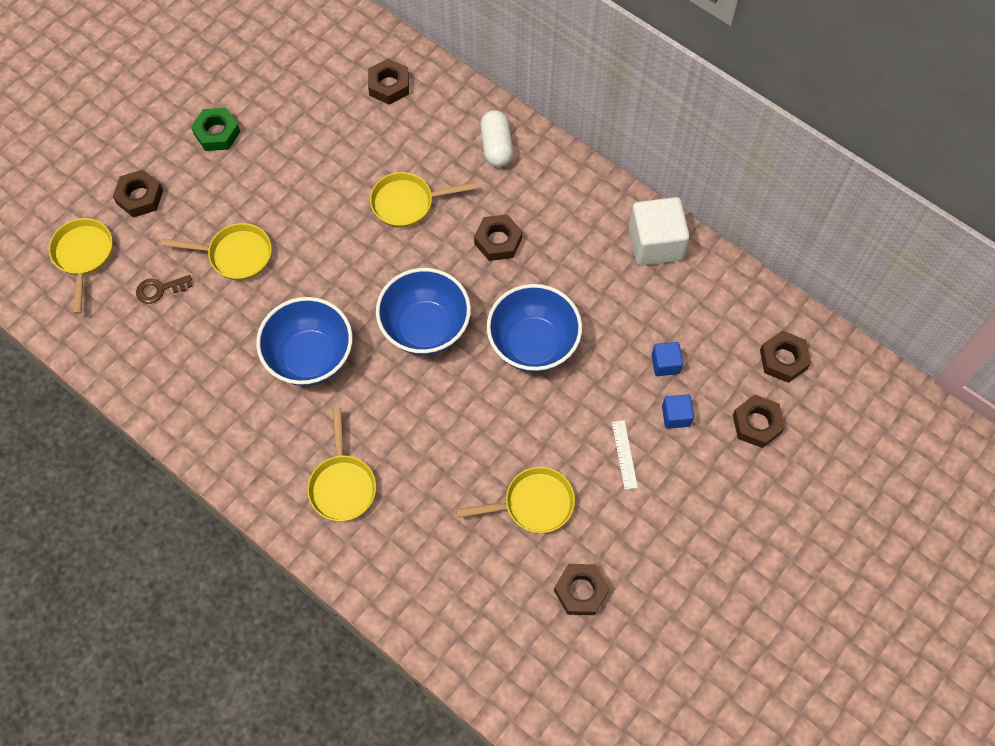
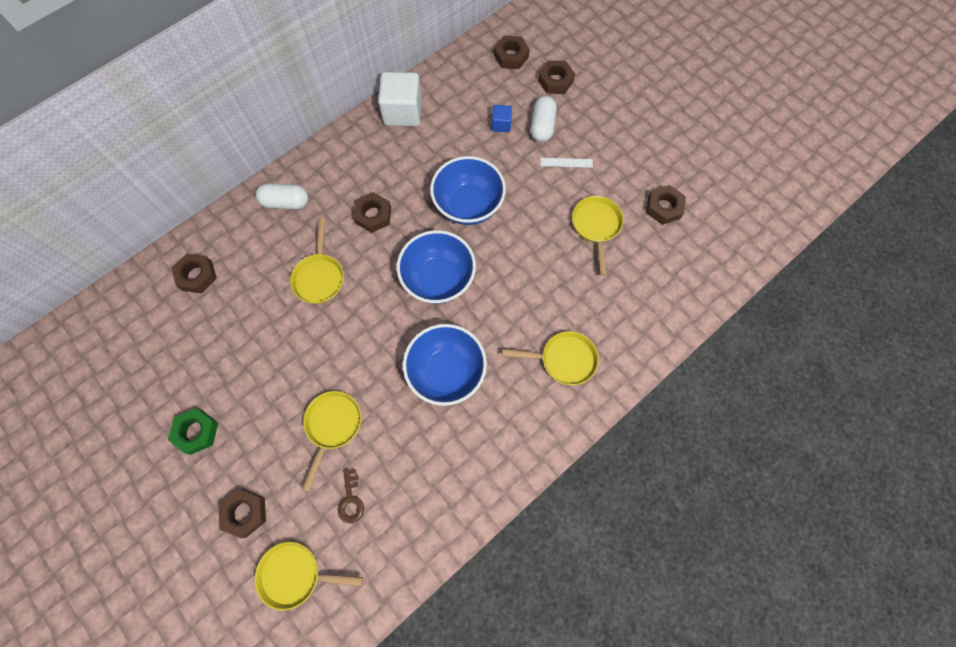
camera: 80 degrees left, 5 degrees up
(676, 416) = (542, 126): blue cube -> white capsule

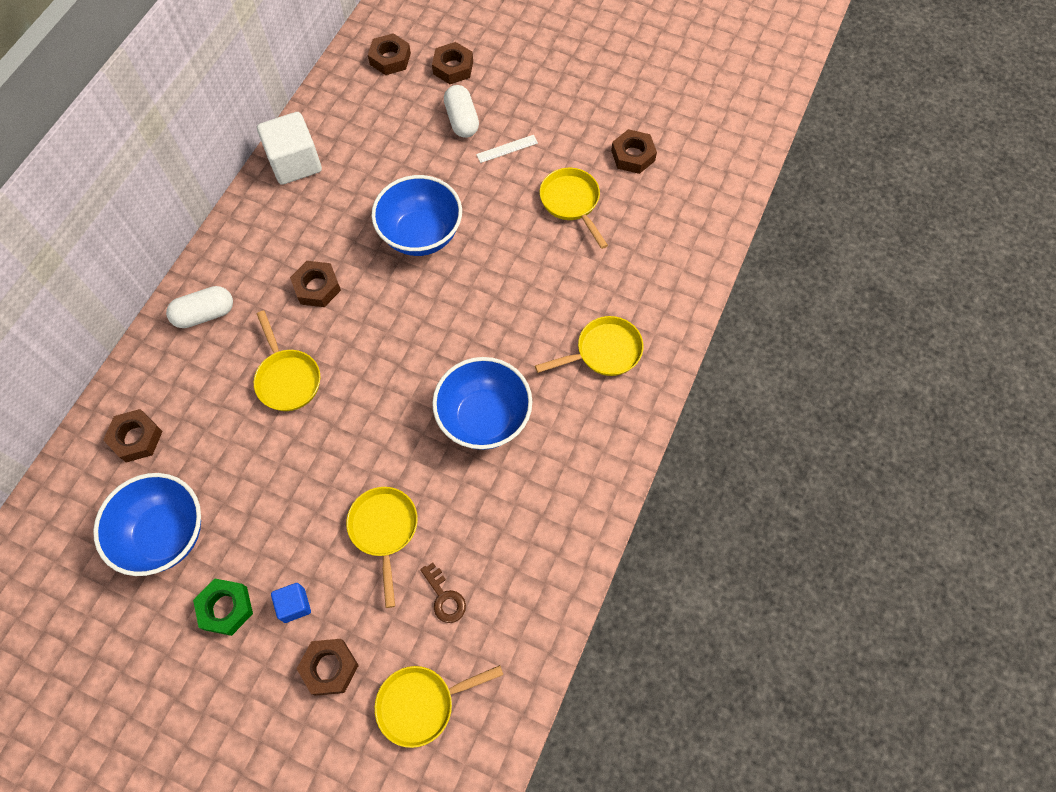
camera: 25 degrees left, 5 degrees down
(438, 279) = (426, 325): blue bowl -> blue bowl (165, 535)
(501, 124) = (415, 135): blue cube -> blue cube (294, 605)

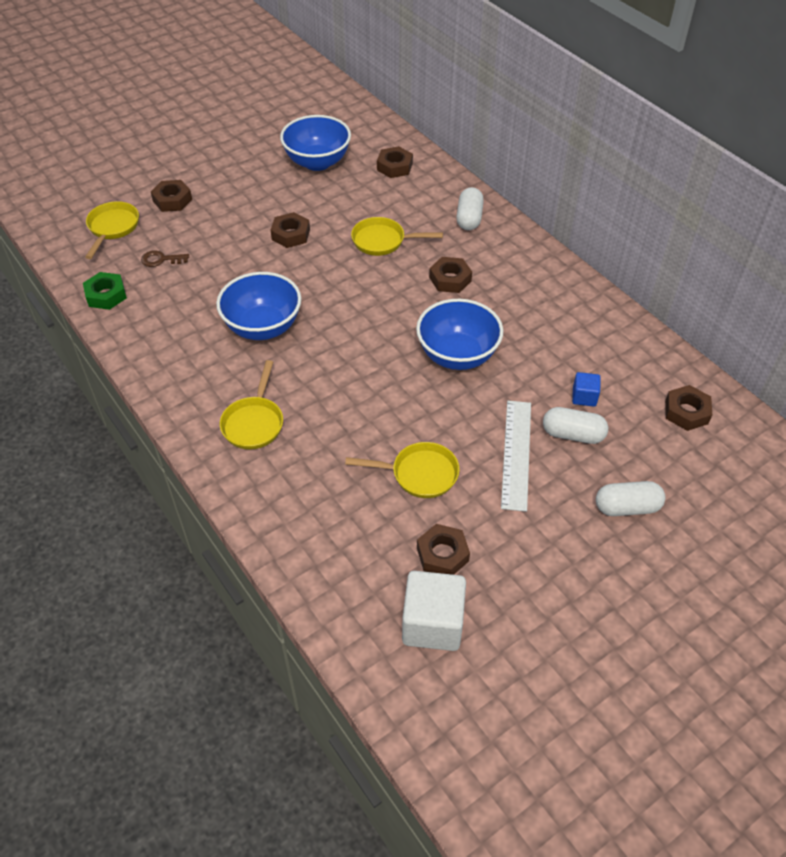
camera: 120 degrees right, 15 degrees down
(225, 608) = (248, 172): green nut -> green nut (106, 295)
(294, 605) = (223, 198): blue cube -> blue cube (584, 397)
(295, 163) = (587, 306): white cube -> white cube (432, 624)
(384, 530) = (230, 249): yellow pan -> none
(453, 67) = (649, 456): brown nut -> brown nut (291, 234)
(507, 149) = (516, 454): white ruler -> white ruler, size x1.97
(512, 66) = (627, 507): none -> white capsule

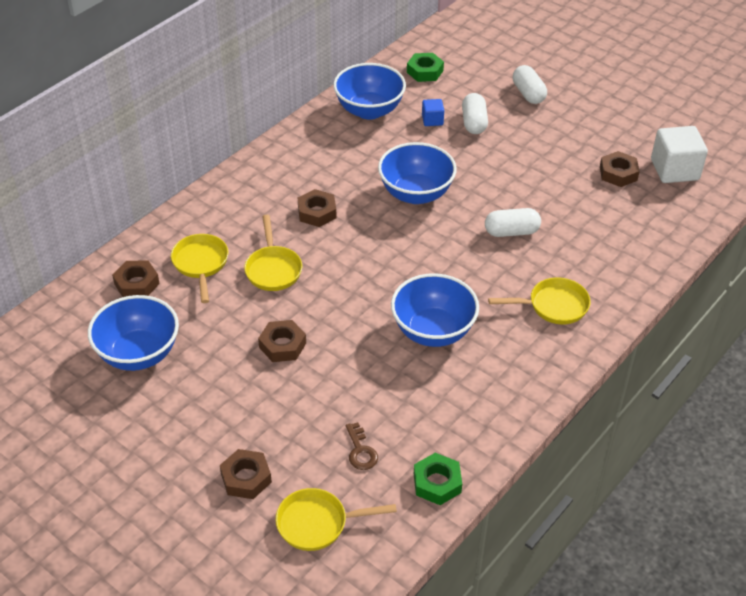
camera: 105 degrees left, 5 degrees down
(419, 474) = (554, 196): yellow pan -> yellow pan (201, 264)
(469, 218) = (219, 212): white capsule -> white capsule (511, 232)
(516, 454) = (507, 149): white ruler -> none
(611, 346) = (369, 110): none -> blue bowl
(686, 412) = (425, 71): brown nut -> green nut

